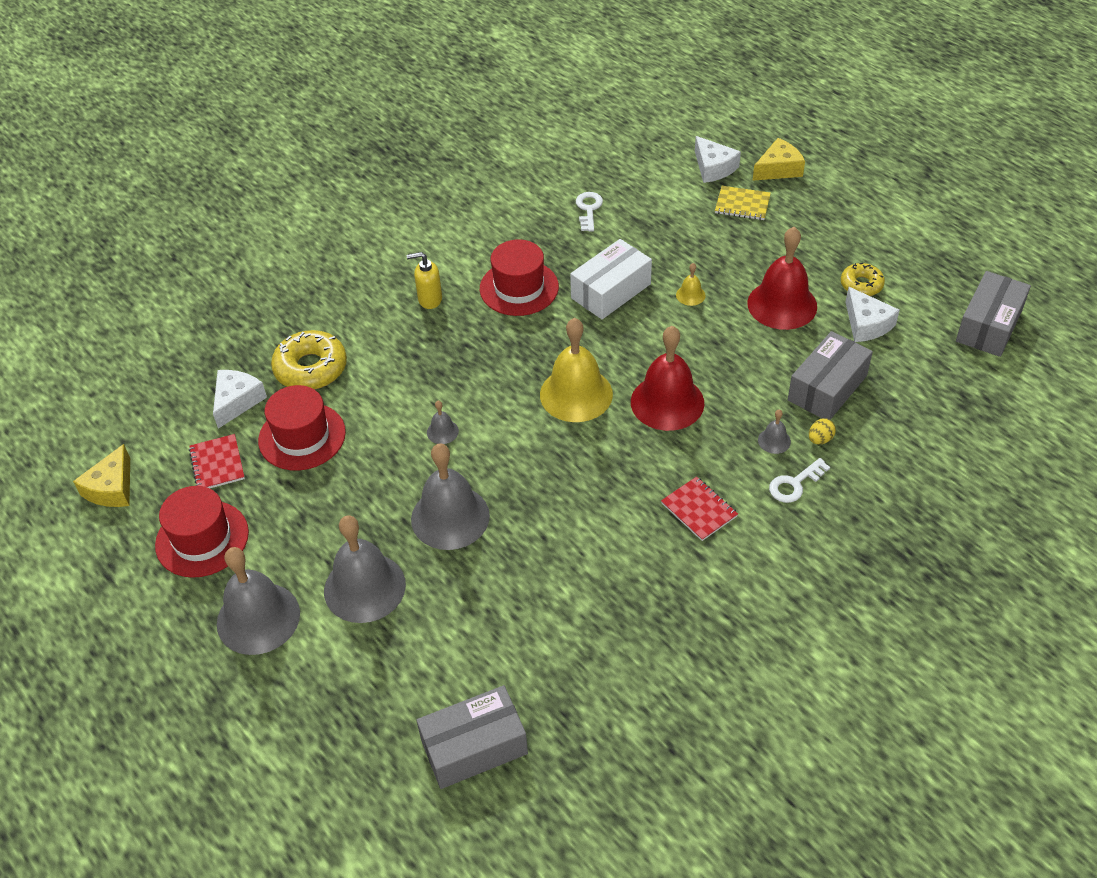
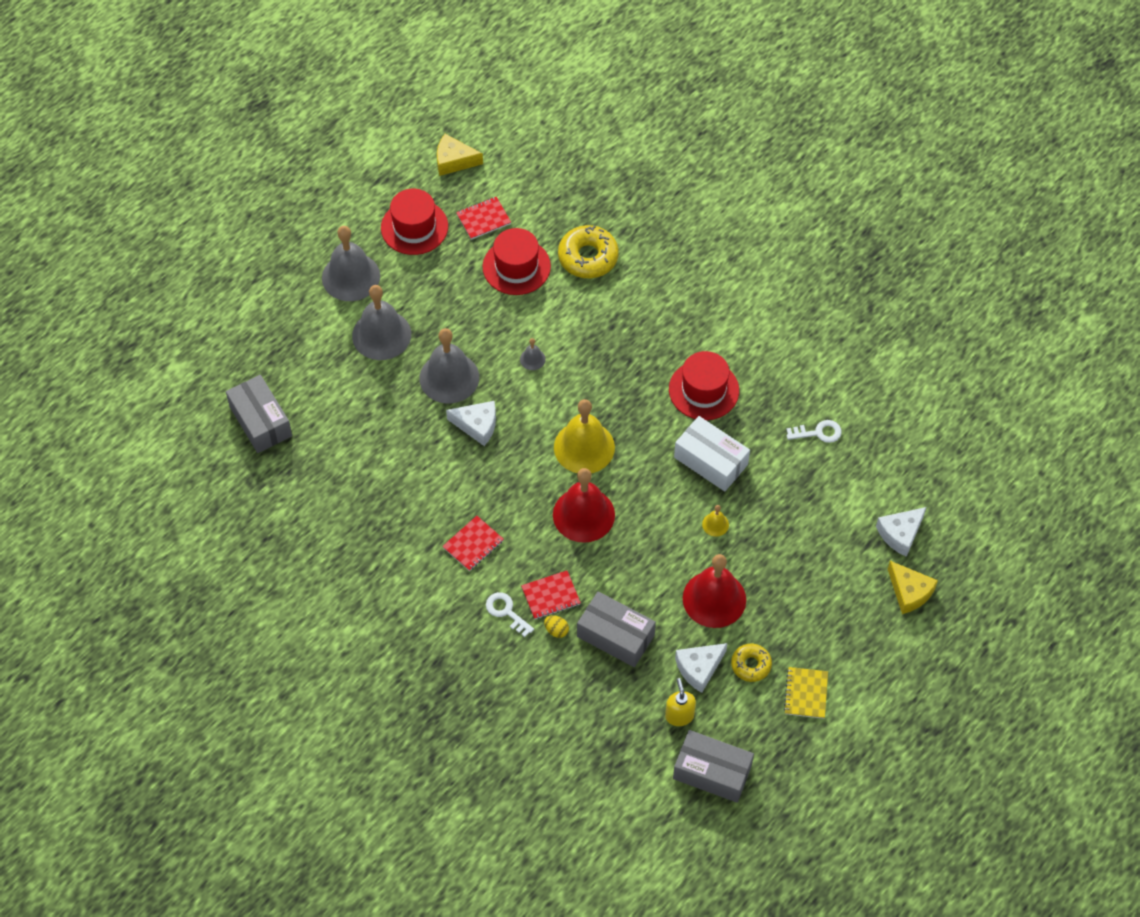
camera: 80 degrees right, 10 degrees up
(237, 401) = (547, 216): white cheese -> white cheese (477, 425)
(429, 299) = (679, 325): yellow soap dispenser -> yellow soap dispenser (679, 715)
(742, 204) = (848, 561): yellow notebook -> yellow notebook (806, 693)
(774, 441) = (550, 596): grey bell -> red notebook

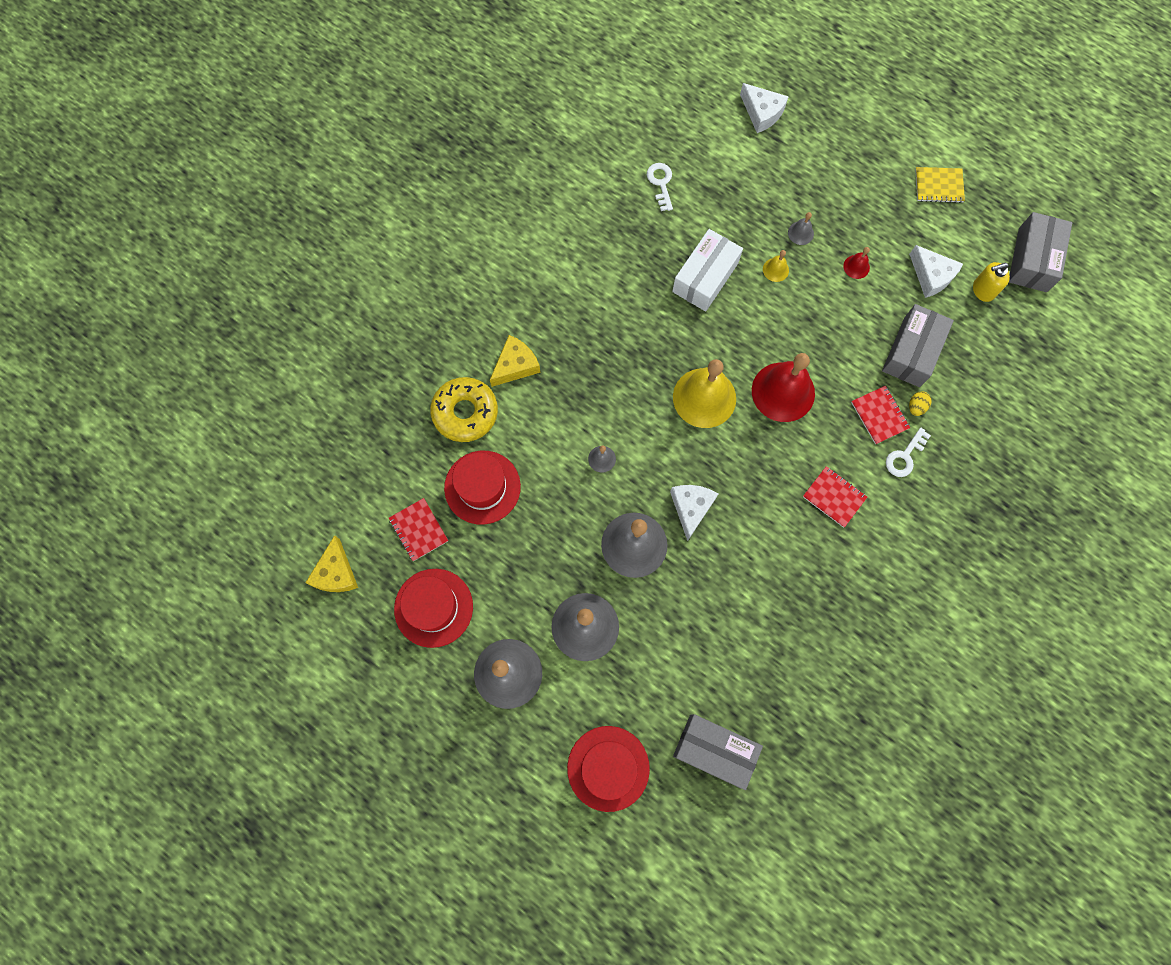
camera: 95 degrees left, 15 degrees up
(261, 421) = (714, 750): grey box -> grey box turned 60 degrees clockwise
(704, 390) = (623, 288): red hat -> red hat (608, 768)
(714, 599) = (856, 266): red bell -> red bell, size x0.43
(751, 665) = (919, 232): yellow donut -> none
(755, 552) = (800, 233): none -> grey bell
(909, 592) = (821, 105): yellow cheese -> yellow cheese (515, 365)

